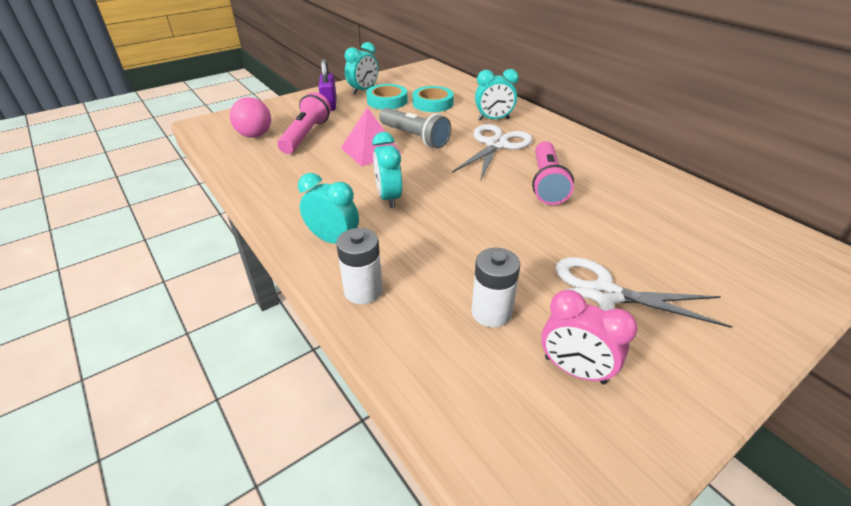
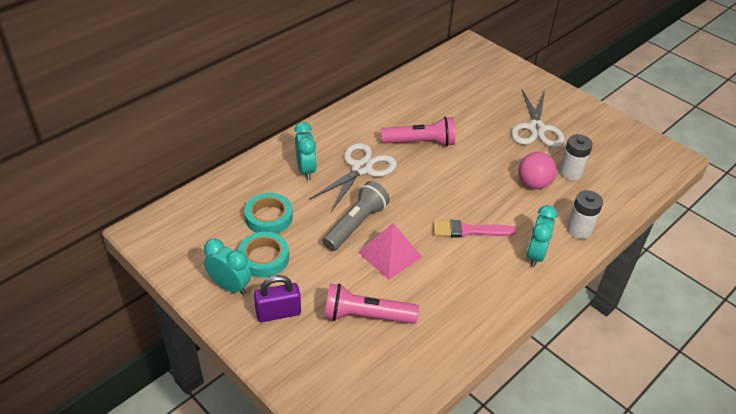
camera: 100 degrees left, 5 degrees up
(255, 135) = (374, 366): pink ball -> pink ball (533, 184)
(388, 198) = (469, 231): turquoise clock -> pink brush
(496, 145) = (361, 169): white scissors -> white scissors turned 105 degrees clockwise
(574, 370) = (596, 144): pink clock -> none

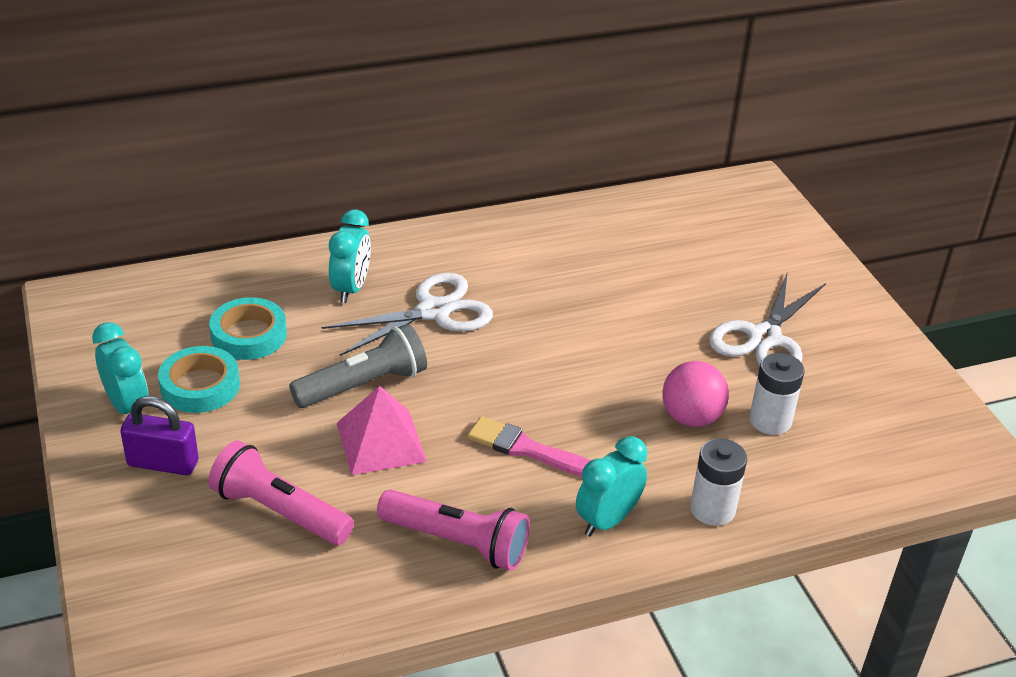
camera: 25 degrees right, 5 degrees down
(420, 142) = (554, 302): pink flashlight -> pink flashlight (457, 542)

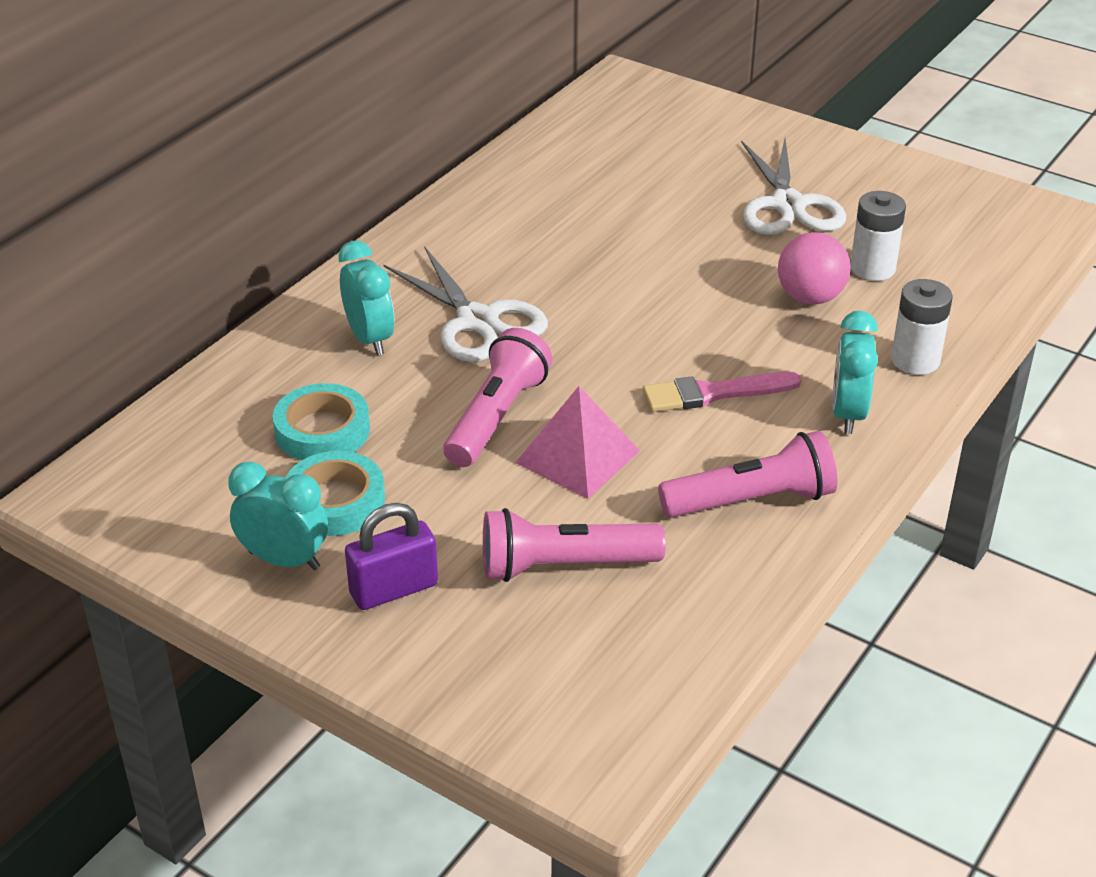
camera: 35 degrees left, 0 degrees up
(364, 385) = (497, 417): grey flashlight -> pink flashlight
(433, 311) = (477, 320): white scissors -> white scissors turned 120 degrees clockwise

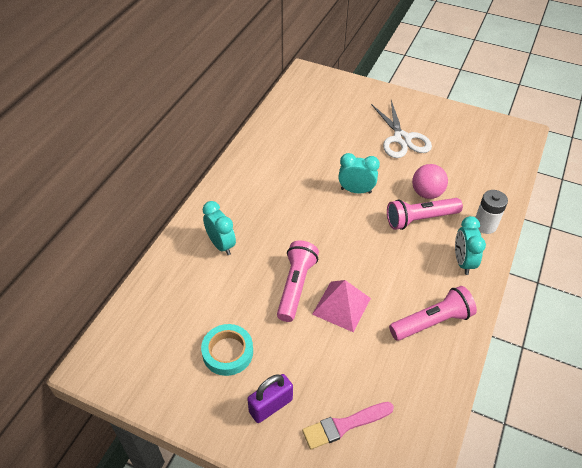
camera: 10 degrees left, 10 degrees up
(284, 560) = (210, 395): turquoise clock -> turquoise clock (356, 190)
(322, 431) = (210, 307): turquoise tape -> none
(477, 320) = (272, 226): white scissors -> none
(564, 566) = (352, 377): pink flashlight -> pink flashlight (420, 219)
(714, 393) = (397, 257): pink brush -> pink brush (344, 425)
(872, 268) = (450, 172): white battery -> none

